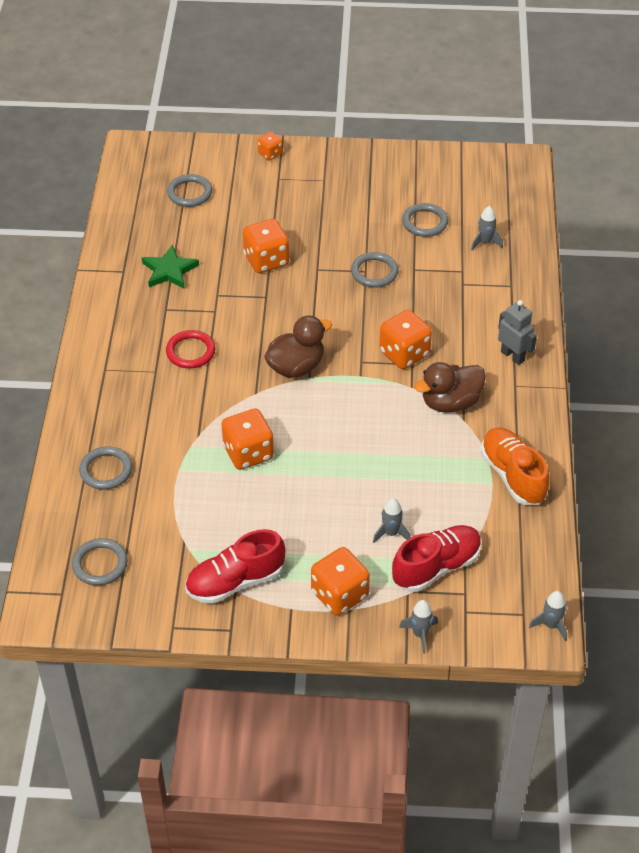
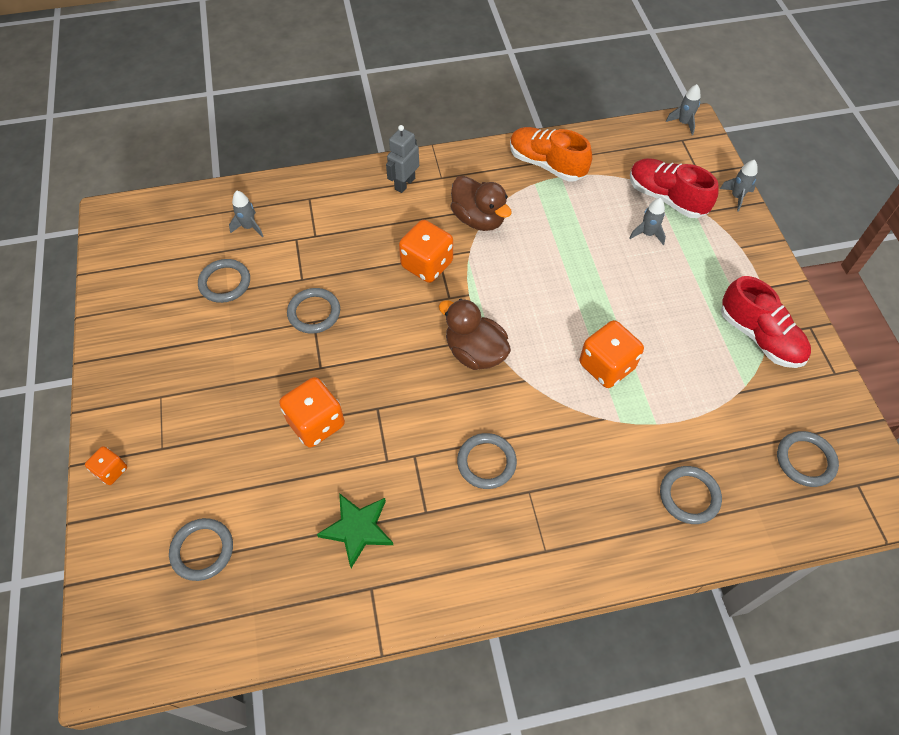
camera: 105 degrees left, 10 degrees up
(190, 351) = (486, 462): red ring -> grey ring
(339, 594) = (729, 256): orange dice -> none
(513, 475) = (547, 164): orange shoe -> orange shoe turned 75 degrees clockwise

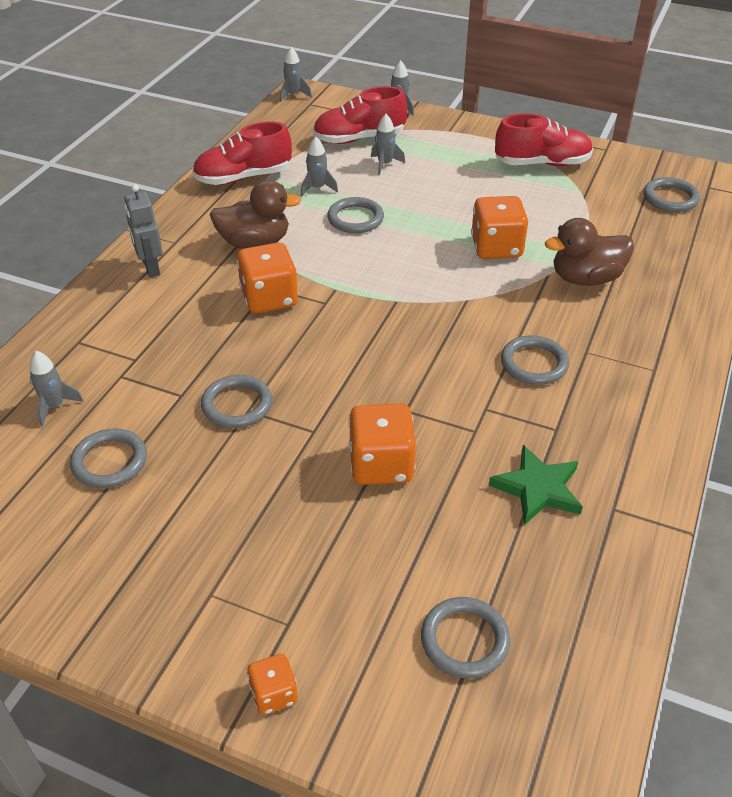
camera: 55 degrees left, 15 degrees down
(475, 352) = (405, 315): brown duck -> brown duck (585, 279)
(547, 164) = (243, 177): orange shoe -> red shoe
(575, 213) = (317, 188): none -> grey rocket
(689, 496) = (659, 266): grey ring -> grey ring (355, 218)

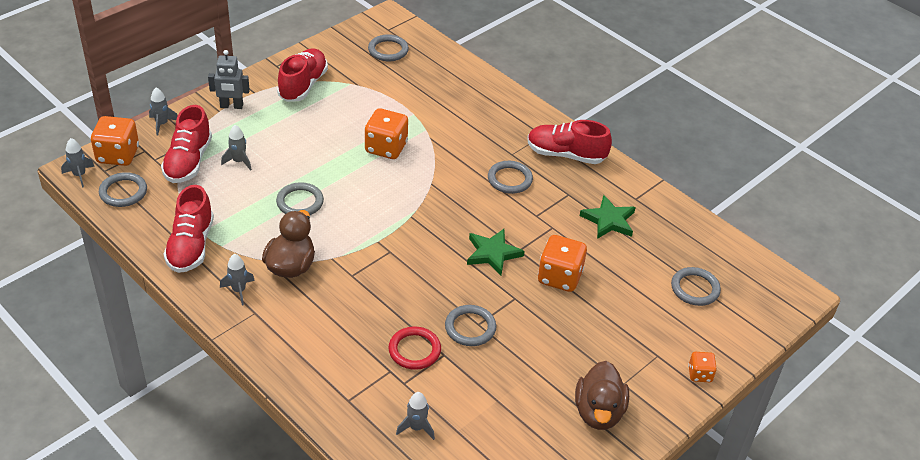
camera: 70 degrees left, 0 degrees up
(109, 461) = (490, 407): grey ring -> grey ring (123, 192)
(151, 268) = (281, 335): grey robot -> grey robot (231, 106)
(176, 369) = (414, 350): none -> red ring
(269, 299) = (366, 278): orange dice -> orange dice (118, 155)
(317, 188) = (242, 208): grey rocket -> grey rocket (239, 290)
(381, 387) = (493, 253): none -> green star
(585, 279) = (445, 123): brown duck -> brown duck (598, 412)
(636, 404) = (566, 155): none -> red shoe

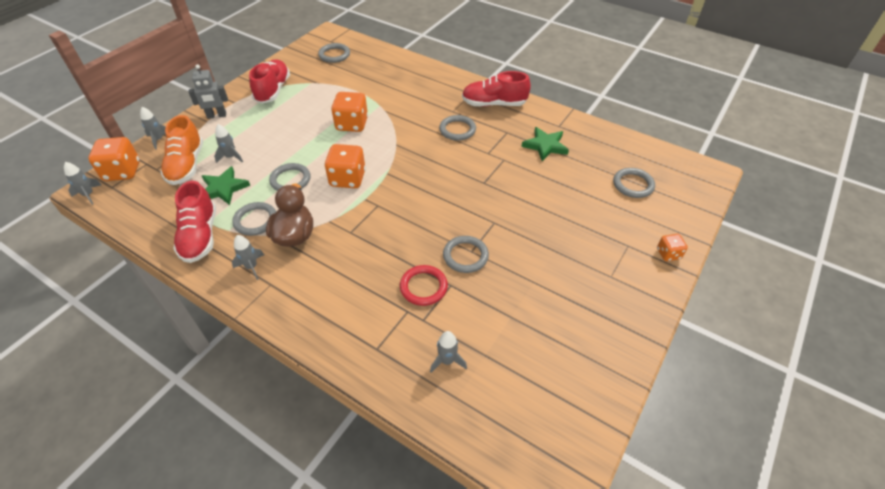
camera: 10 degrees left, 5 degrees up
(123, 192) = (131, 201): grey ring -> grey ring (255, 221)
(188, 161) = (186, 165): red shoe -> orange shoe
(493, 253) = (463, 189): green star -> green star (223, 188)
(559, 277) = (524, 197): orange dice -> orange dice (347, 179)
(598, 412) = (601, 307): brown duck -> none

